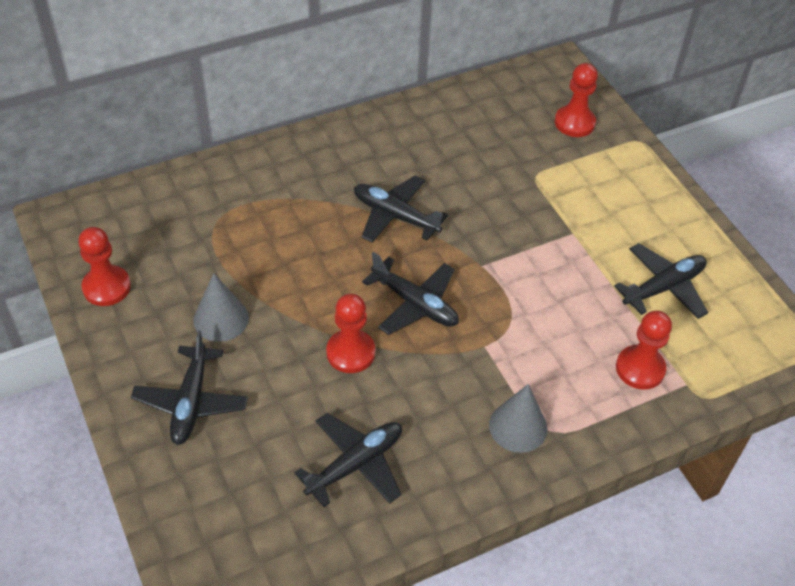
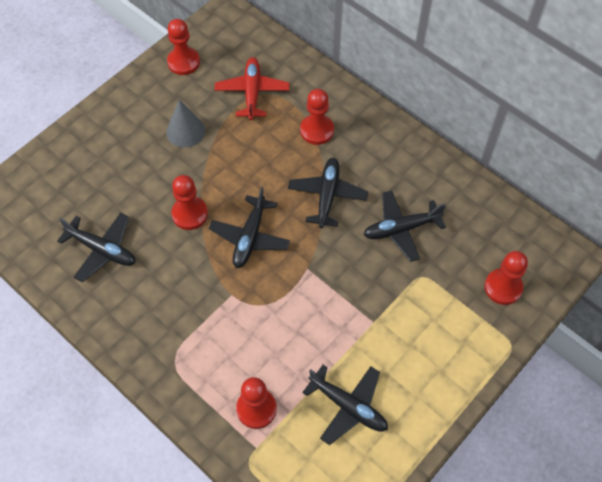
camera: 70 degrees right, 10 degrees up
(191, 402) = (115, 143): black plane -> black plane (401, 229)
(204, 234) = (252, 92): none -> red plane
(300, 194) = (317, 130): none -> red pawn
(518, 426) = (169, 338): grey cone -> none

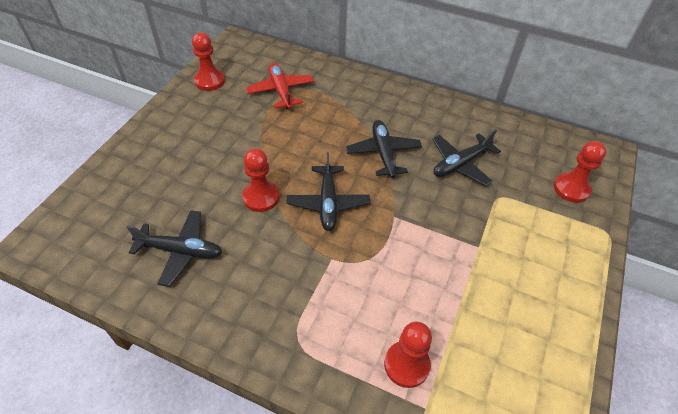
camera: 20 degrees left, 10 degrees down
(185, 131) = (231, 131): grey cone -> none
(317, 130) = (350, 107): red pawn -> none
(348, 407) = (497, 333): black plane -> none

